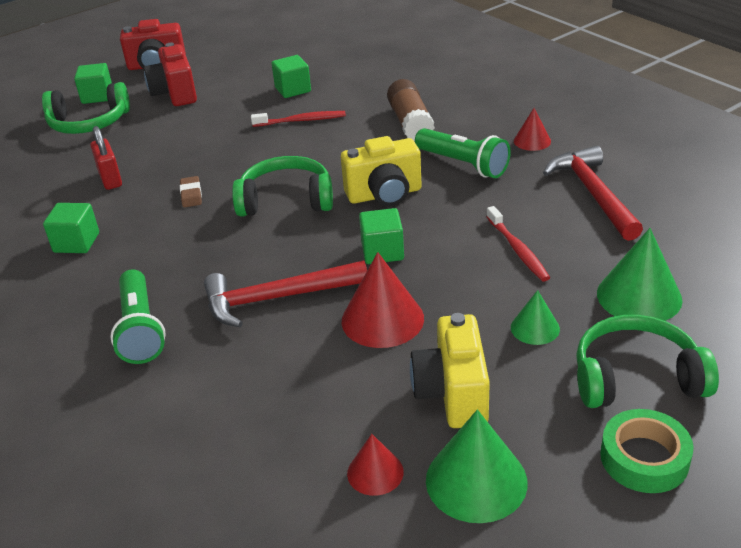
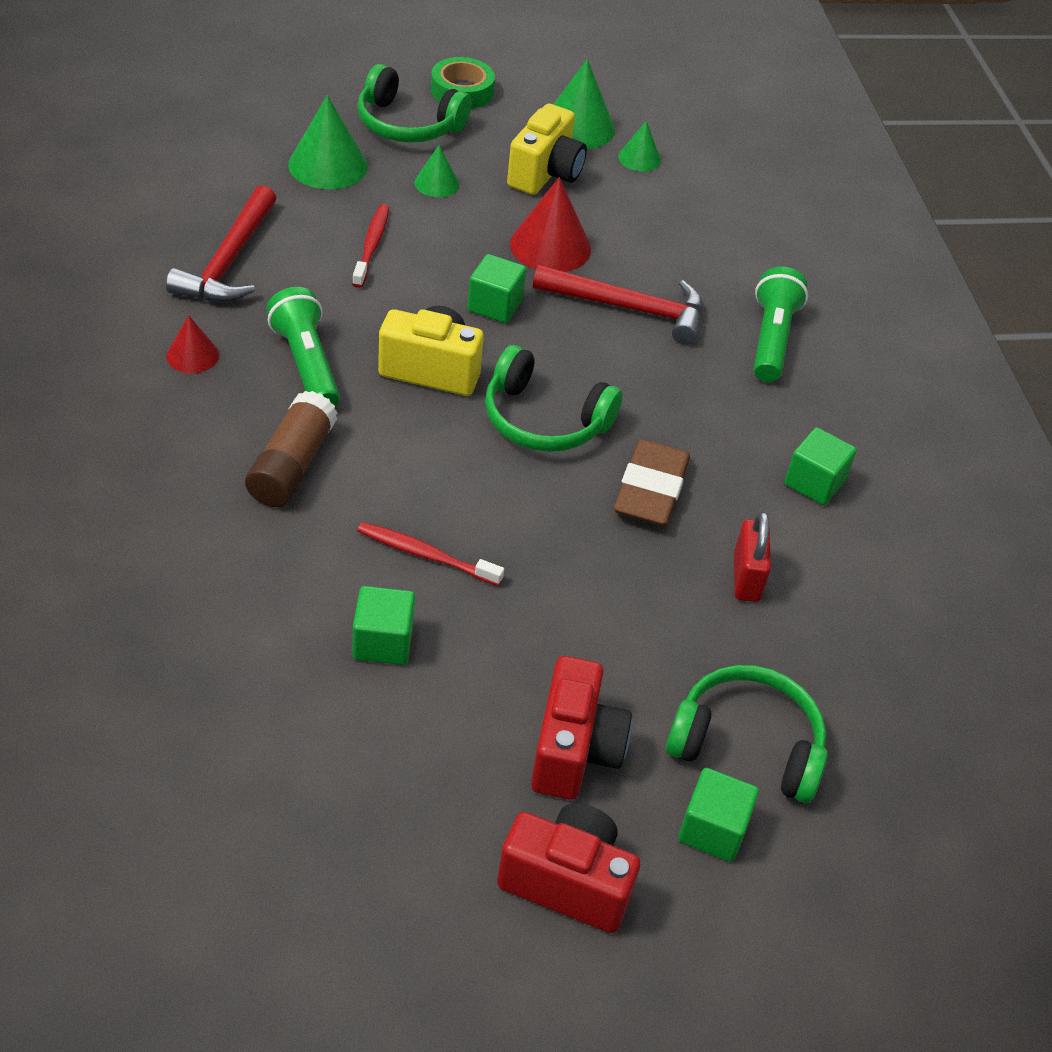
camera: 160 degrees left, 10 degrees up
(191, 194) = (651, 489): brown eraser -> brown eraser, size x2.00
(375, 472) = (639, 158): red cone -> green cone

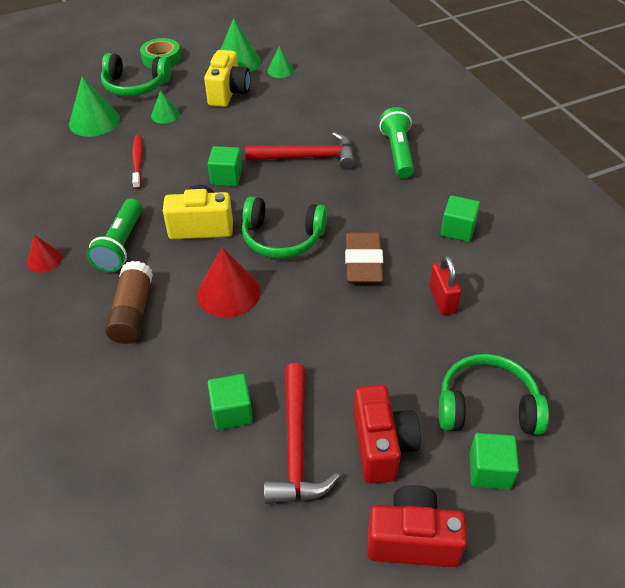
camera: 10 degrees left, 0 degrees up
(229, 261) = (50, 195): red hammer -> red hammer (296, 446)
(306, 364) = (121, 245): green flashlight -> green flashlight turned 135 degrees counterclockwise
(426, 555) = (239, 345): red toothbrush -> none
(550, 246) = (247, 133): red cone -> red cone (228, 293)

